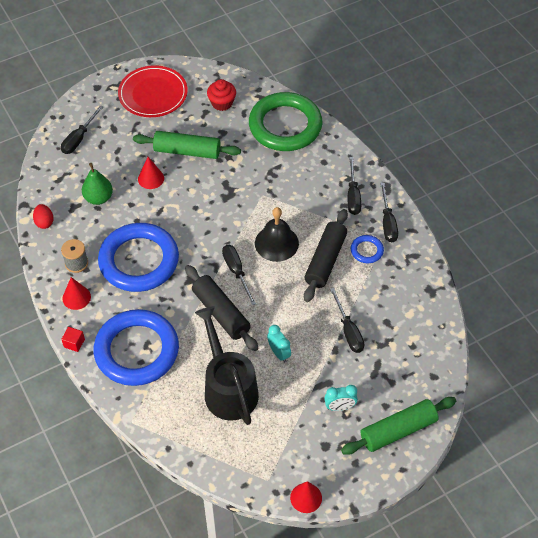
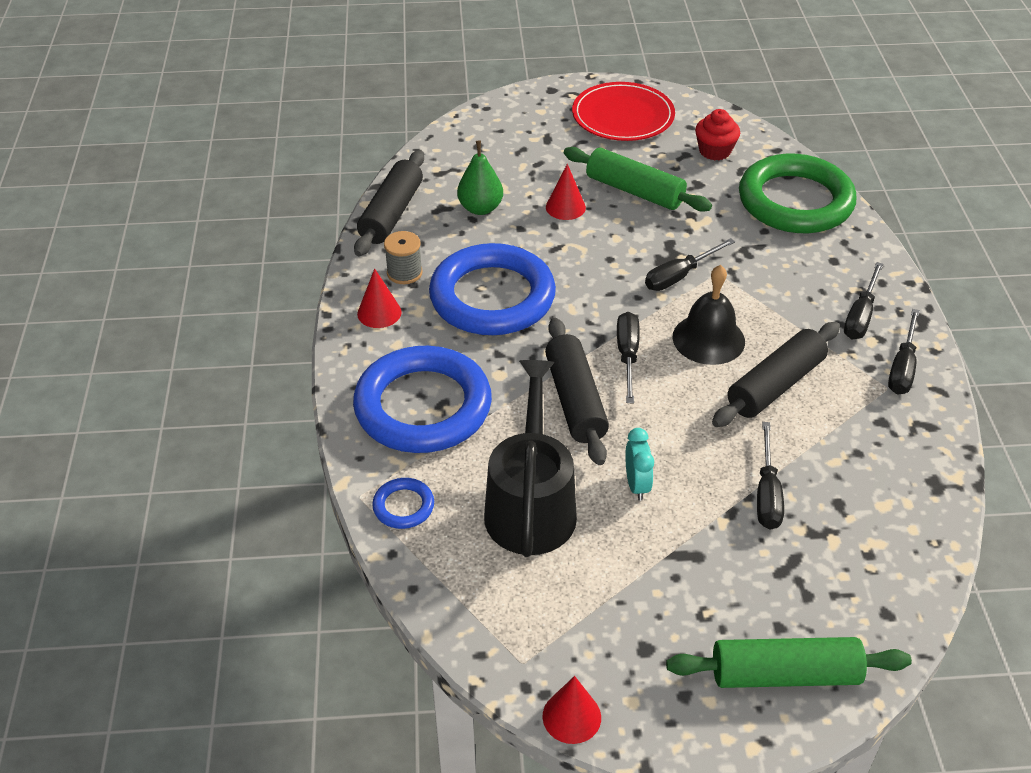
camera: 25 degrees right, 10 degrees down
(44, 222) = (391, 213): red egg -> black rolling pin
(74, 343) = (341, 366): red cube -> none
(79, 138) = (494, 137): black screwdriver -> black screwdriver (679, 276)
(340, 407) = (699, 599): turquoise clock -> none
(366, 251) = (850, 394): blue ring -> blue ring (403, 506)

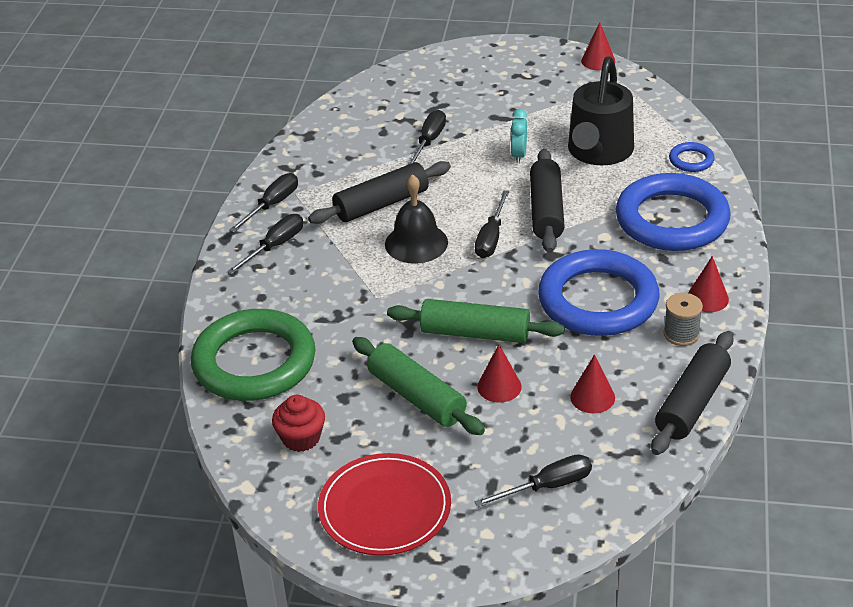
camera: 165 degrees left, 5 degrees down
(480, 208) = (592, 397): green pear -> red cone
(679, 276) = (414, 299): black screwdriver -> black screwdriver (547, 486)
(785, 674) = (468, 65): green rolling pin -> green rolling pin (475, 333)

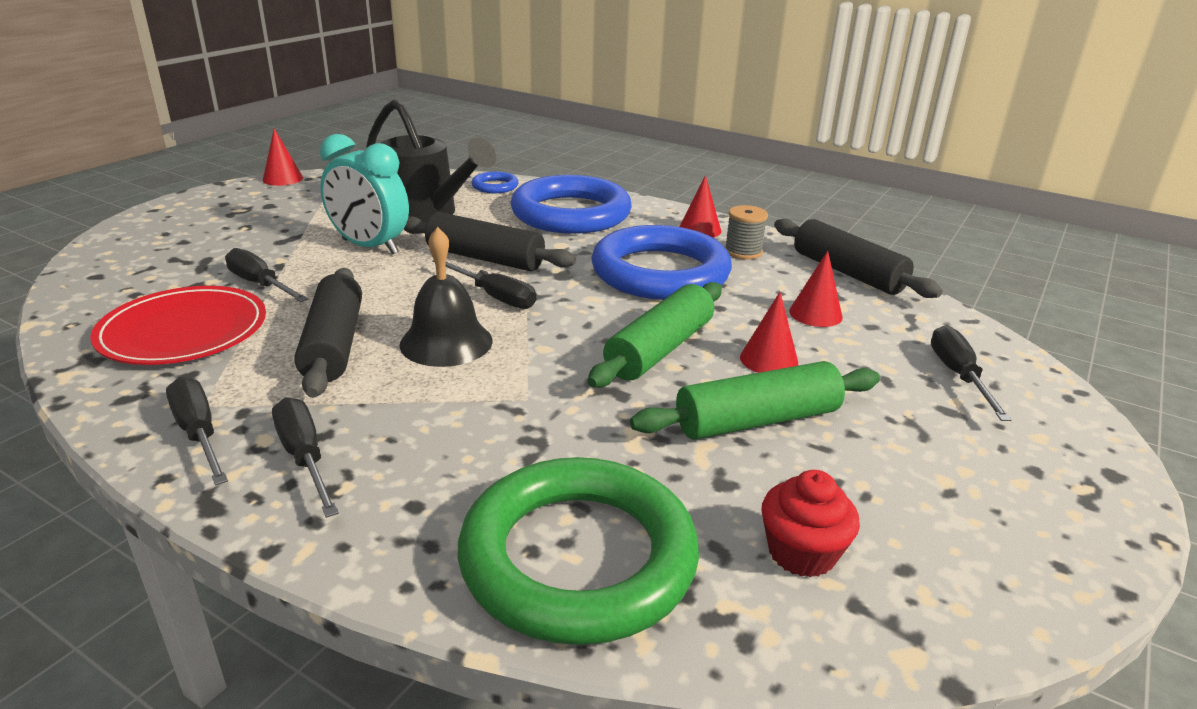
camera: 70 degrees left, 10 degrees down
(385, 508) = (985, 508): red plate -> red plate (183, 331)
(518, 155) = (370, 247): turquoise clock -> turquoise clock, size x1.85

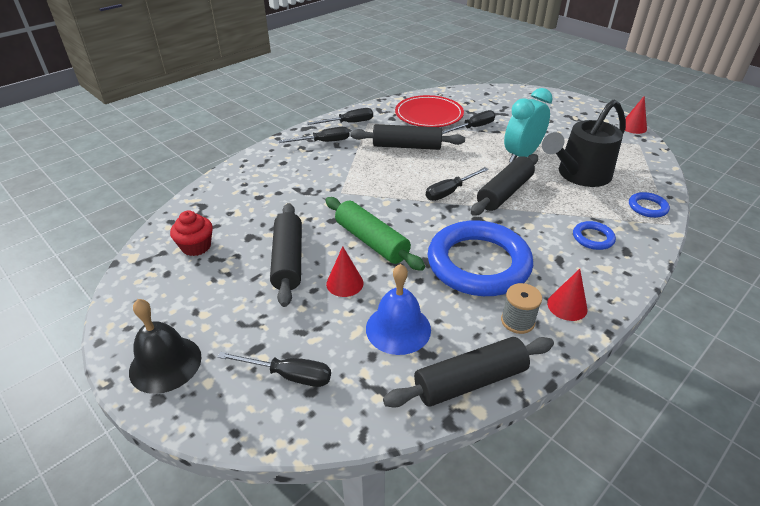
camera: 105 degrees right, 10 degrees up
(446, 342) = (401, 174): black bell -> black bell (165, 364)
(571, 213) = (593, 238): blue ring -> blue ring, size x0.42
(578, 558) = (233, 193): green ring -> none
(757, 420) = (288, 260): green rolling pin -> black rolling pin
(815, 314) = (398, 328): red cone -> blue bell

